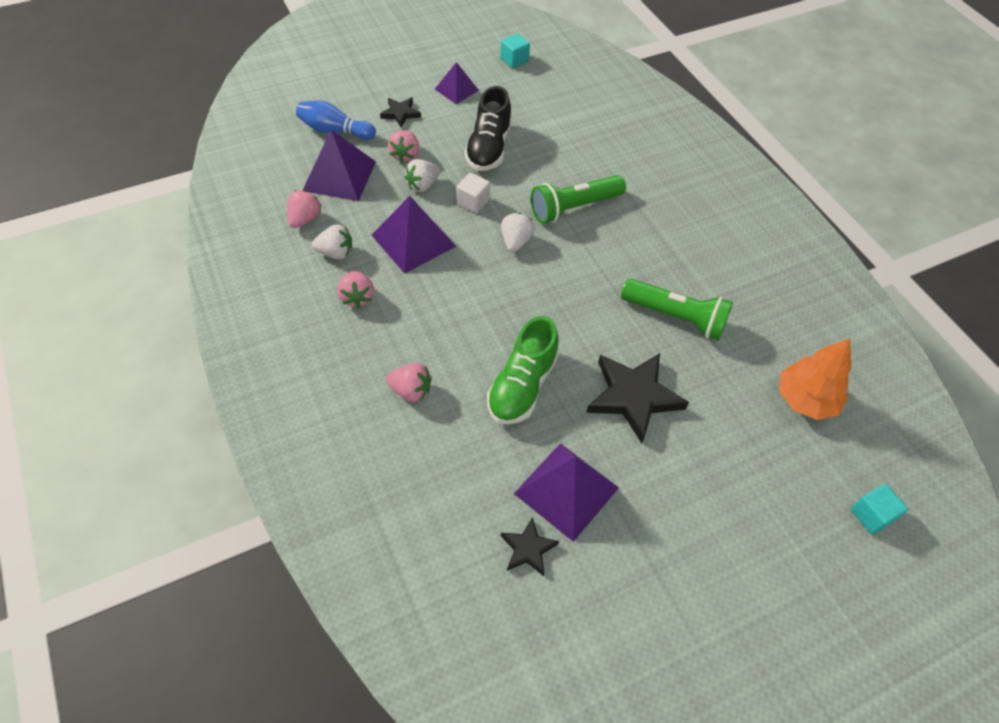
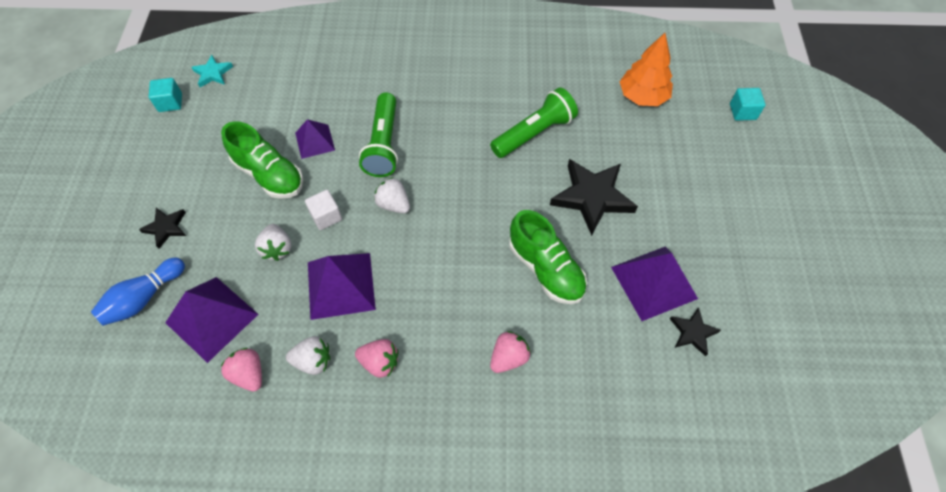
camera: 60 degrees left, 5 degrees up
(336, 253) = (313, 361): white strawberry -> white strawberry turned 60 degrees clockwise
(405, 155) = (227, 247): pink strawberry -> none
(456, 89) = (171, 166): purple pyramid -> purple pyramid (315, 141)
(488, 148) = (269, 175): black shoe -> green shoe
(562, 69) = (213, 73): none -> turquoise star

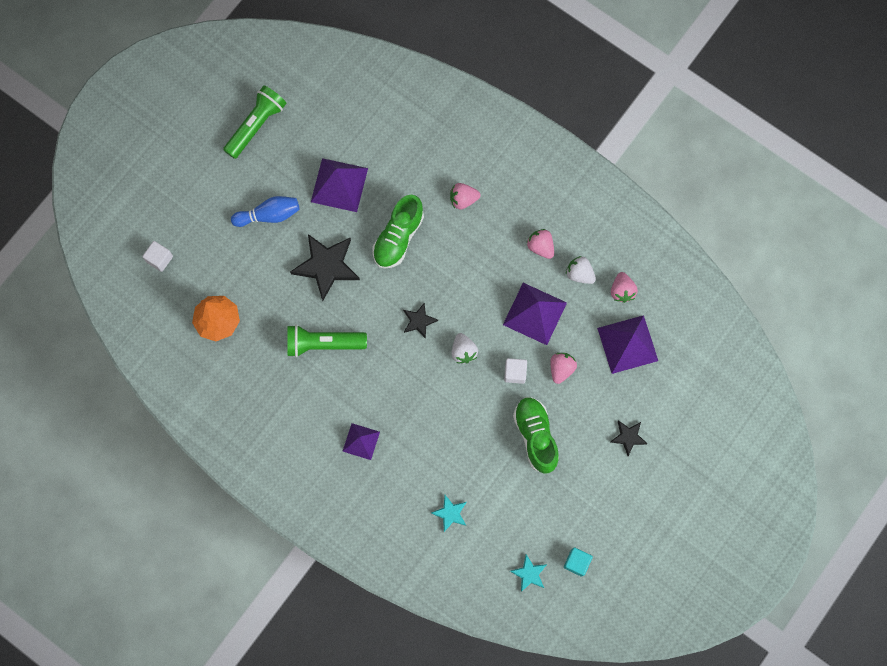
camera: 145 degrees left, 15 degrees up
(144, 298) = (665, 388): blue bowling pin -> blue bowling pin (269, 215)
(277, 248) = (561, 369): white strawberry -> pink strawberry
(315, 76) = (450, 513): none -> turquoise star
(315, 141) = (486, 445): purple pyramid -> purple pyramid (361, 441)
(383, 144) = (438, 408): green flashlight -> green flashlight (256, 125)
(546, 269) = (398, 238): green shoe -> green shoe turned 150 degrees counterclockwise
(692, 332) = (344, 142): black star -> black star (419, 321)
(742, 112) = (159, 259): turquoise cube -> white cube

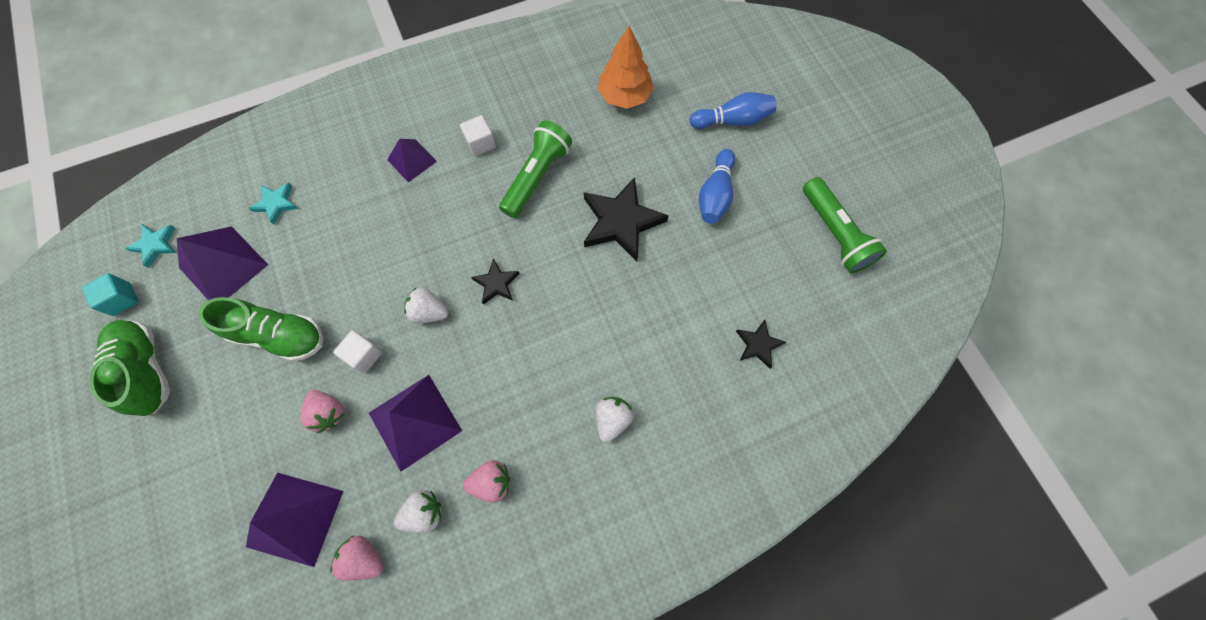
camera: 120 degrees right, 5 degrees down
(159, 259) = (723, 76): white cube -> white cube (480, 143)
(197, 233) = (732, 120): none -> blue bowling pin
(339, 185) = (712, 284): purple pyramid -> purple pyramid (223, 266)
(398, 238) = (609, 315): green shoe -> green shoe (147, 369)
(463, 199) = (612, 419): pink strawberry -> white strawberry
(628, 437) = (193, 444): black star -> black star (758, 345)

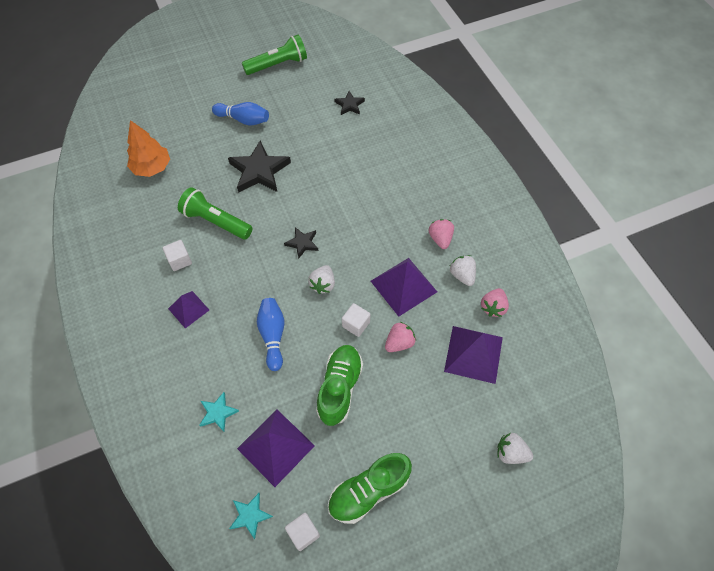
camera: 90 degrees left, 10 degrees down
(122, 299) = (303, 533): turquoise cube -> white cube
(612, 419) = (397, 176): white strawberry -> white strawberry (510, 453)
(732, 120) = (185, 107): blue bowling pin -> blue bowling pin (273, 336)

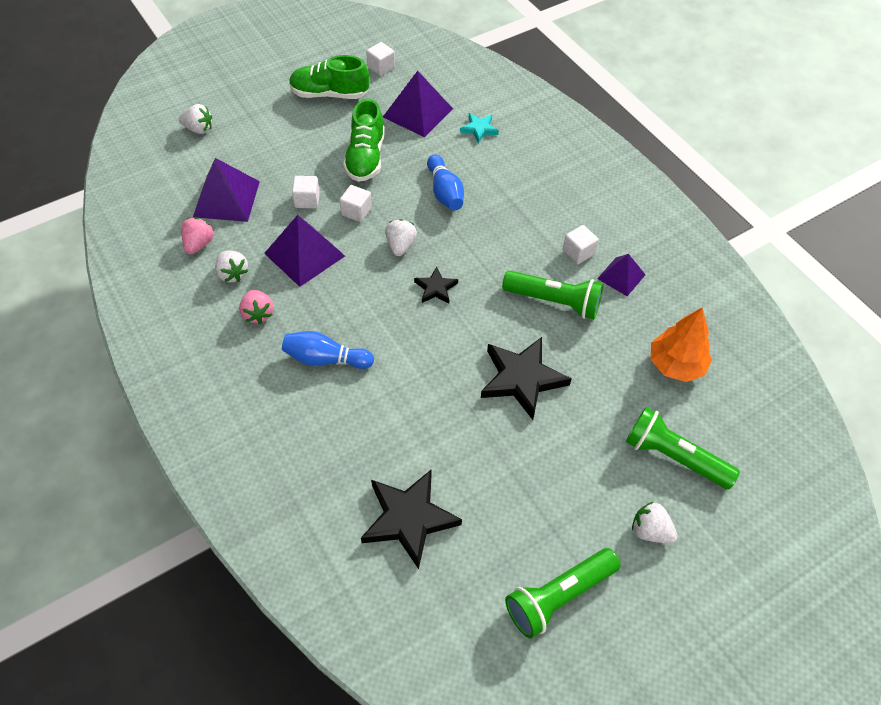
camera: 170 degrees right, 5 degrees down
(184, 117) = (673, 456): none -> green flashlight
(188, 309) = (545, 206): purple pyramid -> purple pyramid (621, 276)
(216, 85) = (650, 531): none -> white strawberry
(243, 120) = (577, 464): blue bowling pin -> blue bowling pin (325, 359)
(250, 515) = (427, 72): turquoise star -> none
(349, 105) = (409, 519): black star -> black star, size x1.91
(368, 491) = (329, 94): green shoe -> green shoe turned 135 degrees counterclockwise
(399, 343) = (307, 200): pink strawberry -> white cube

